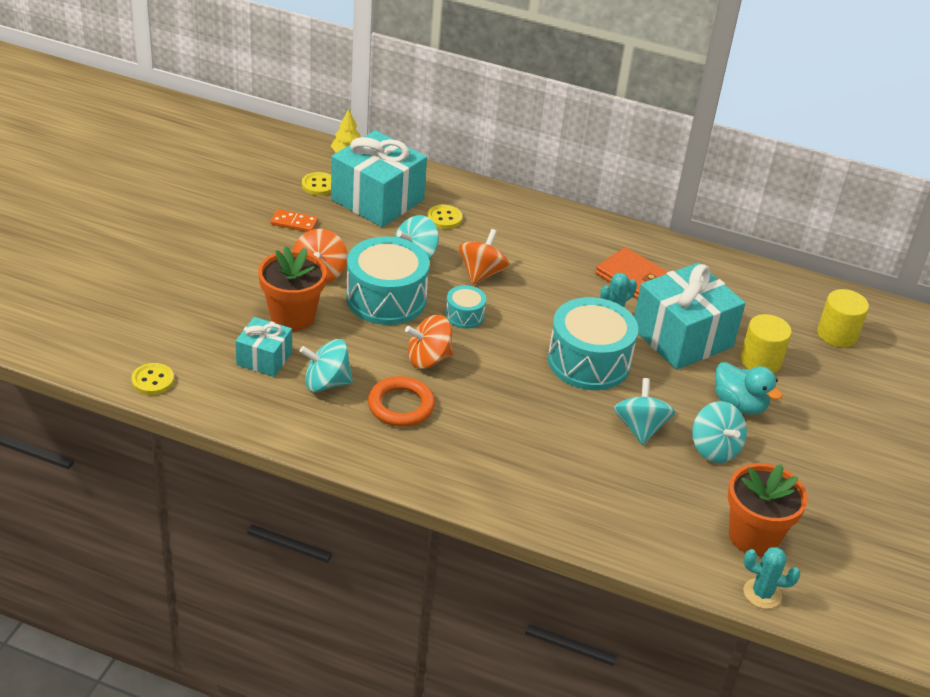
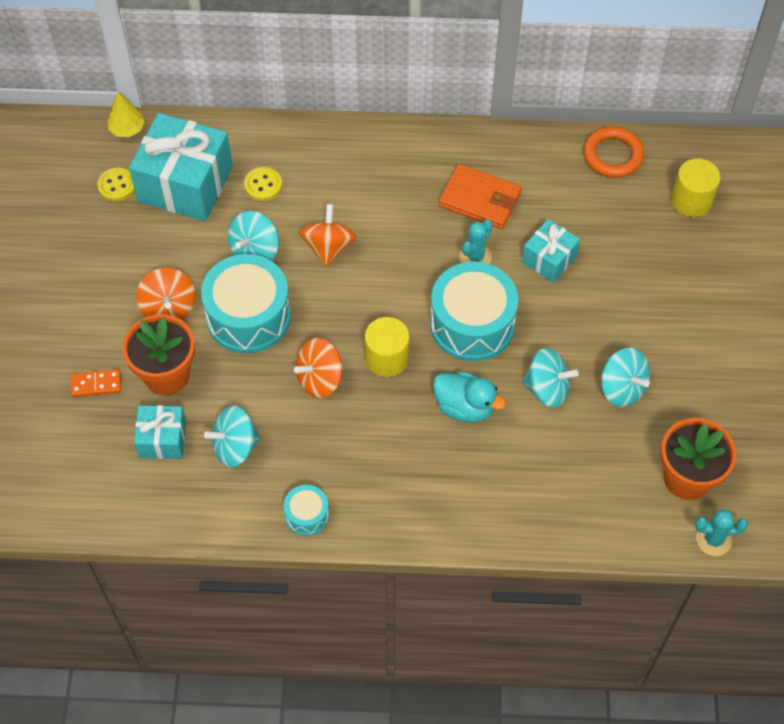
camera: 15 degrees left, 20 degrees up
(153, 380) = (67, 508): yellow button -> none
(294, 223) = (114, 248): orange domino -> orange domino (96, 384)
(401, 405) = (317, 447): orange ring -> orange ring (613, 155)
(464, 315) = (333, 309): turquoise drum -> turquoise drum (307, 515)
(640, 428) = (547, 389): turquoise spinning top -> turquoise spinning top turned 120 degrees clockwise
(682, 337) = (549, 259): turquoise gift -> turquoise gift, size x0.53
(739, 404) = (628, 325): turquoise duck -> turquoise duck (465, 407)
(760, 360) = (630, 261): yellow cylinder -> yellow cylinder (387, 358)

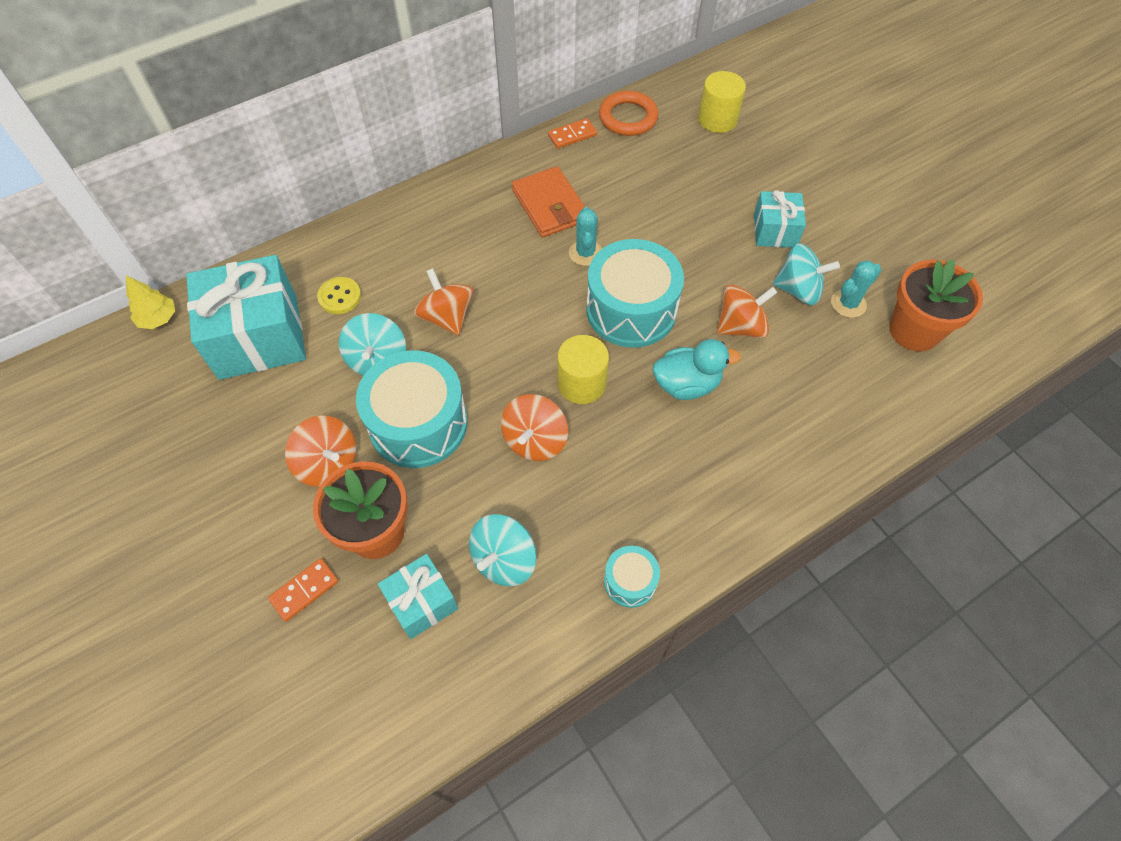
camera: 35 degrees left, 0 degrees up
(117, 185) = (185, 377): yellow button -> none
(480, 199) = (550, 205): orange wallet -> orange wallet turned 75 degrees clockwise
(547, 389) = (741, 326): turquoise spinning top -> orange spinning top
(549, 259) = (648, 221): turquoise gift -> turquoise gift (775, 231)
(550, 146) = (572, 135): none -> orange domino
(713, 539) = (980, 368): turquoise cactus -> turquoise cactus (848, 303)

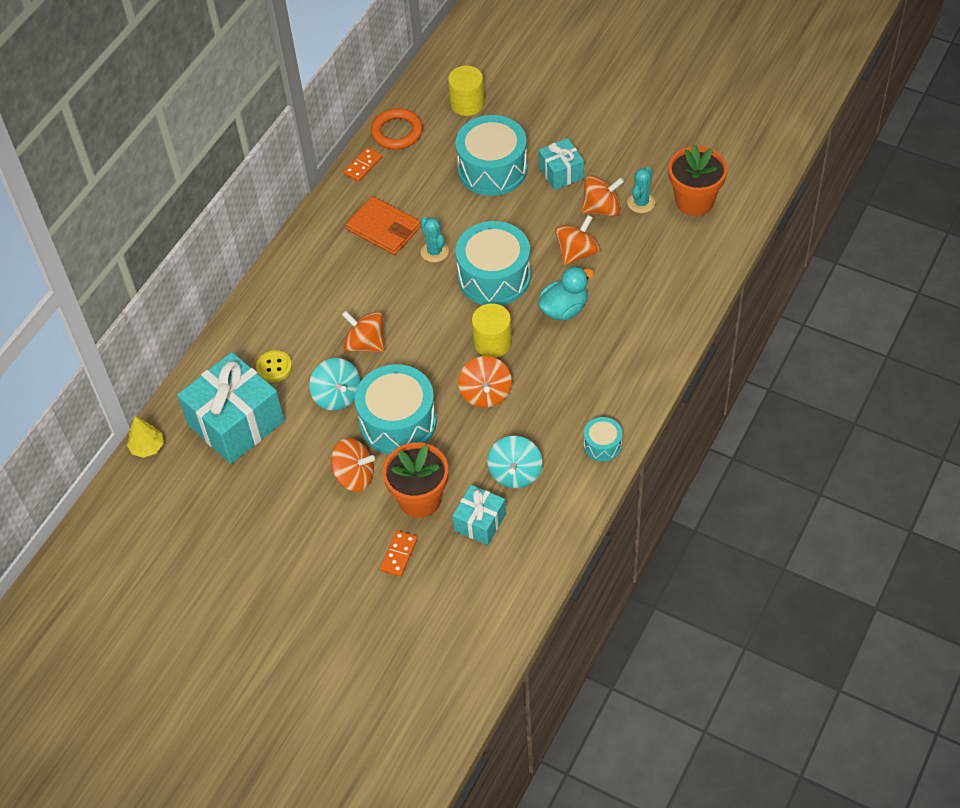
camera: 25 degrees left, 5 degrees down
(702, 195) = (492, 169): none -> turquoise drum
(798, 290) = (602, 208): turquoise spinning top -> orange spinning top

